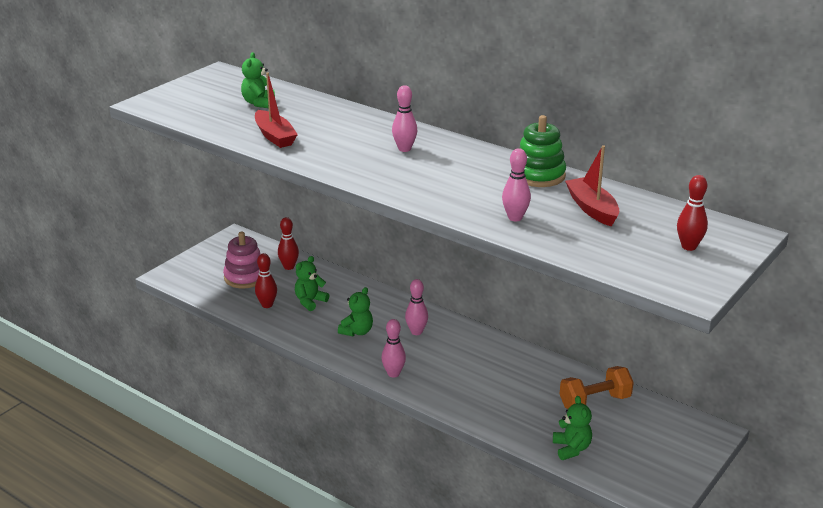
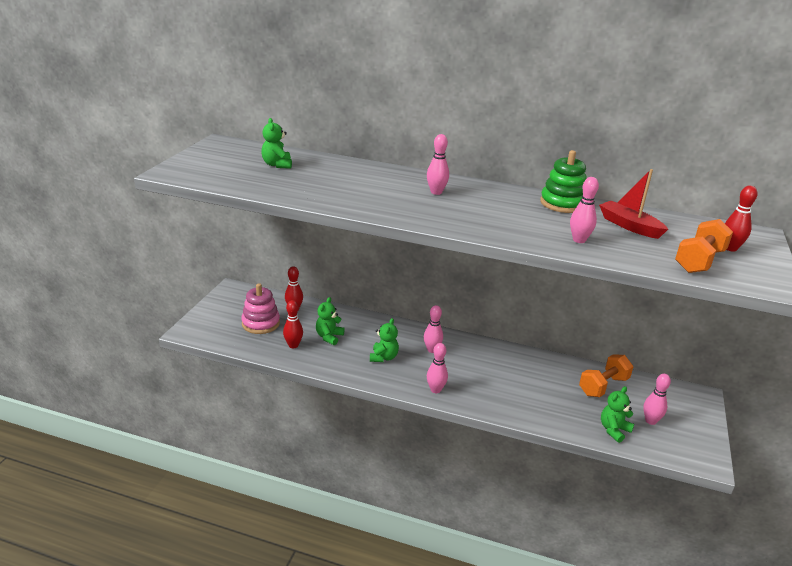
camera: 20 degrees left, 0 degrees up
(275, 136) = (314, 191): red boat -> none
(571, 448) = (614, 430): green teddy bear -> green teddy bear turned 105 degrees counterclockwise
(624, 447) = (650, 421): none -> pink bowling pin
(633, 256) = (699, 261): none -> orange dumbbell

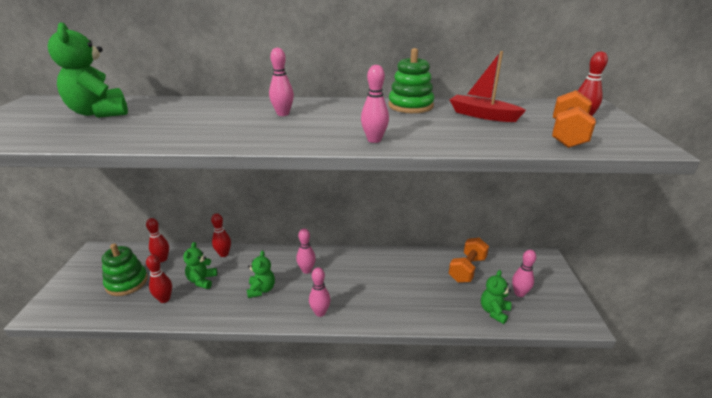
camera: 15 degrees left, 0 degrees up
(261, 323) = (127, 282): pink stacking toy -> green stacking toy
(277, 165) = (100, 113): green teddy bear -> green teddy bear, size x1.63
(353, 317) = (224, 254): none -> red bowling pin
(579, 240) = (446, 135): pink bowling pin -> pink bowling pin (374, 140)

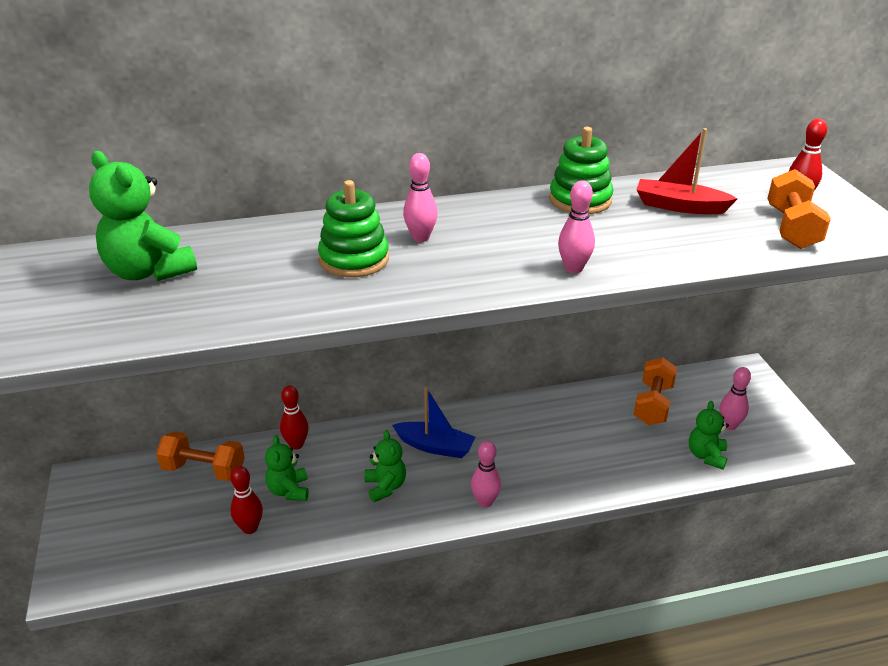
camera: 15 degrees left, 5 degrees up
(127, 282) = (172, 516): green stacking toy -> green stacking toy (354, 259)
(162, 259) = (204, 470): red bowling pin -> orange dumbbell
(306, 270) = (435, 446): pink bowling pin -> blue boat

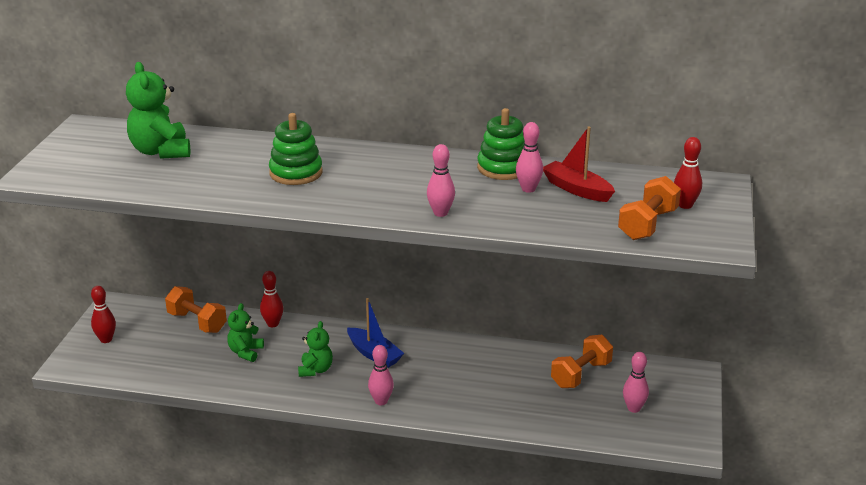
camera: 25 degrees right, 5 degrees down
(250, 528) = (202, 367): red bowling pin -> red bowling pin (106, 339)
(420, 238) = (355, 169): pink bowling pin -> pink bowling pin (528, 189)
(706, 456) = (590, 423): green teddy bear -> none

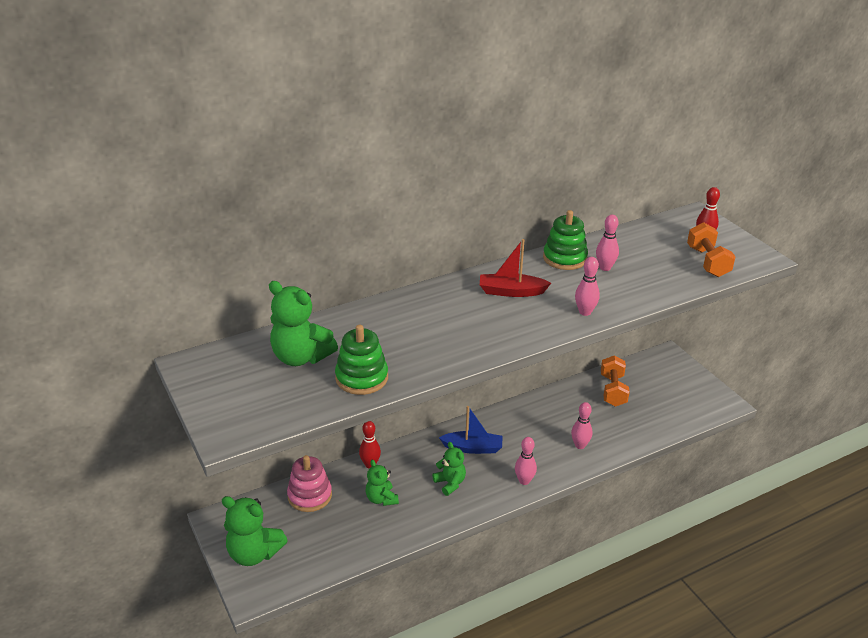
camera: 40 degrees left, 5 degrees up
(106, 339) = (254, 553): red bowling pin -> green teddy bear
(197, 322) = (310, 496): orange dumbbell -> pink stacking toy
(296, 173) = (438, 327): green stacking toy -> green stacking toy (361, 378)
(576, 189) = (631, 255): red boat -> red boat (511, 292)
(633, 408) = (669, 397): pink bowling pin -> pink bowling pin (580, 445)

